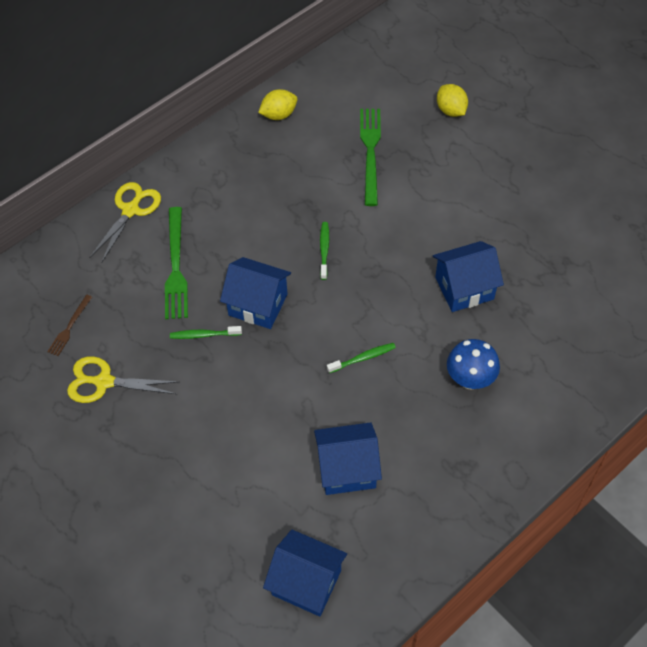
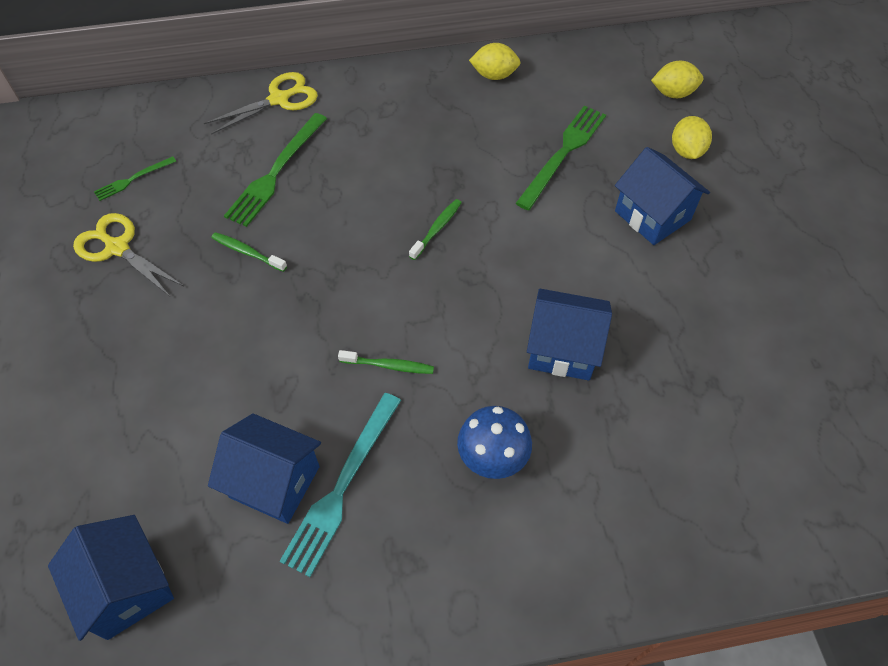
camera: 30 degrees right, 0 degrees up
(69, 327) = (133, 179): brown fork -> green fork
(258, 304) = (324, 250): blue house -> blue house (652, 215)
(391, 447) = (342, 486): none -> turquoise fork
(414, 70) = (673, 93): none -> yellow lemon

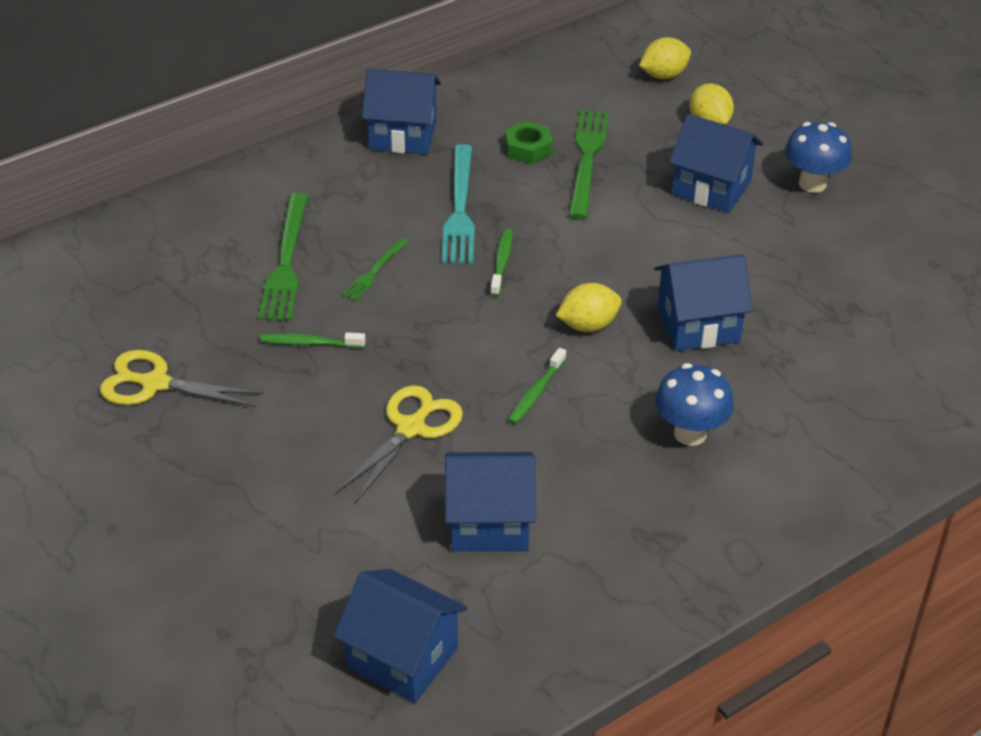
camera: 25 degrees left, 15 degrees down
(133, 179) = (121, 316): green fork -> green fork (374, 271)
(279, 99) = (237, 193): yellow scissors -> yellow scissors (411, 428)
(342, 486) = (560, 503): turquoise fork -> turquoise fork (460, 209)
(389, 366) = (536, 393): green toothbrush -> green toothbrush turned 135 degrees clockwise
(431, 87) = (402, 135): none -> blue house
(494, 75) = (465, 107): yellow lemon -> yellow lemon (588, 325)
(521, 128) = (528, 148): none -> green nut
(745, 240) = (812, 184): none -> blue mushroom

